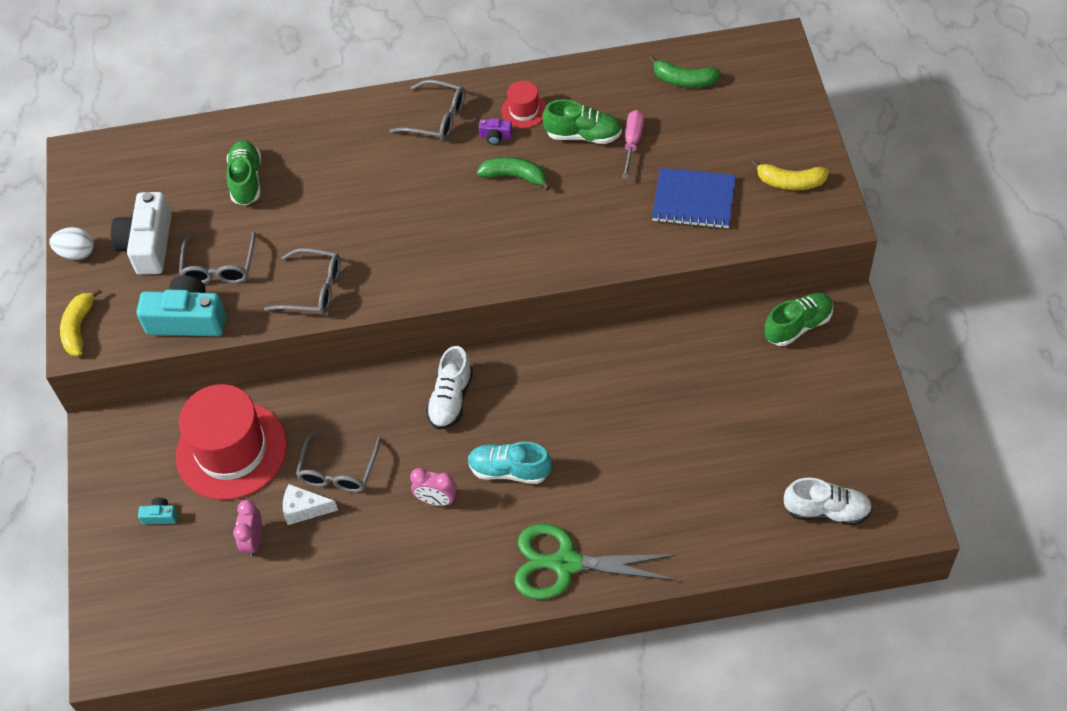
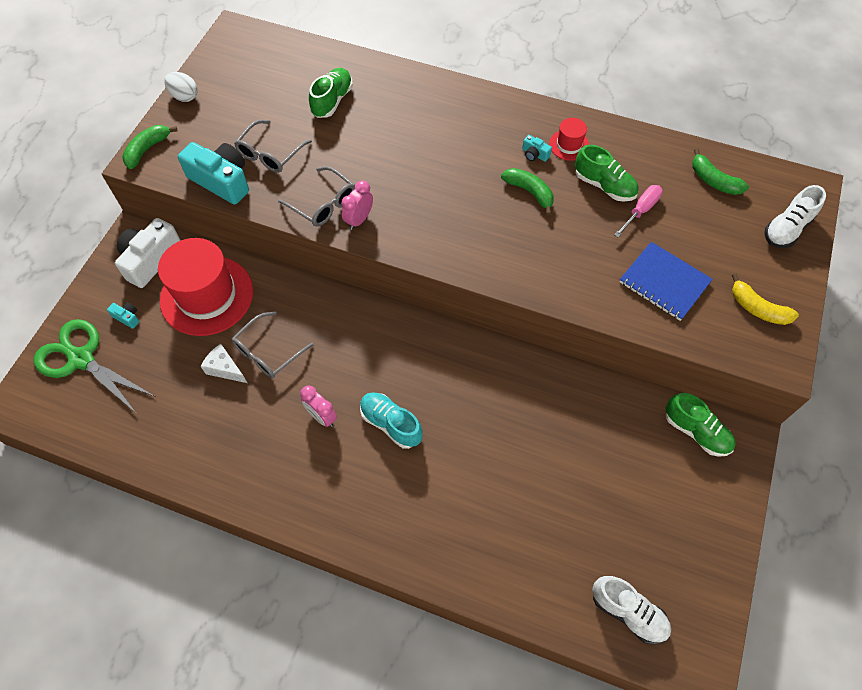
camera: 25 degrees right, 5 degrees up
(79, 328) = (147, 149): yellow banana -> green banana
(148, 245) = (234, 114): white camera -> white camera (150, 260)
(254, 540) = (174, 372): pink clock -> pink clock (359, 220)
(436, 118) = (498, 120): grey glasses -> none
(451, 399) = (384, 342): white shoe -> white shoe (787, 229)
(495, 136) = (534, 154): purple camera -> turquoise camera
(566, 563) = (384, 528): green scissors -> green scissors (81, 359)
(798, 326) = (696, 431): green shoe -> green shoe turned 45 degrees clockwise

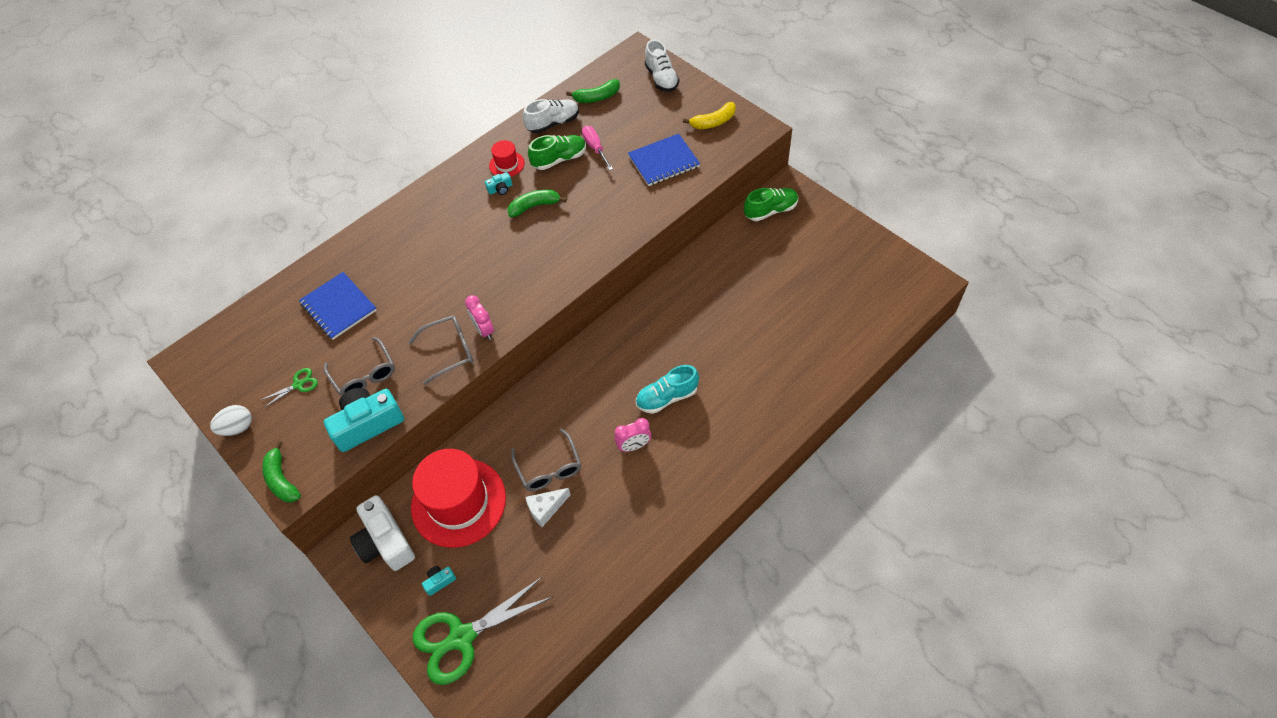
camera: 60 degrees left, 5 degrees down
(241, 114) = (298, 384): none -> green scissors
(332, 101) = (339, 307): green shoe -> blue notebook
(628, 612) = (879, 305): white shoe -> white shoe (553, 123)

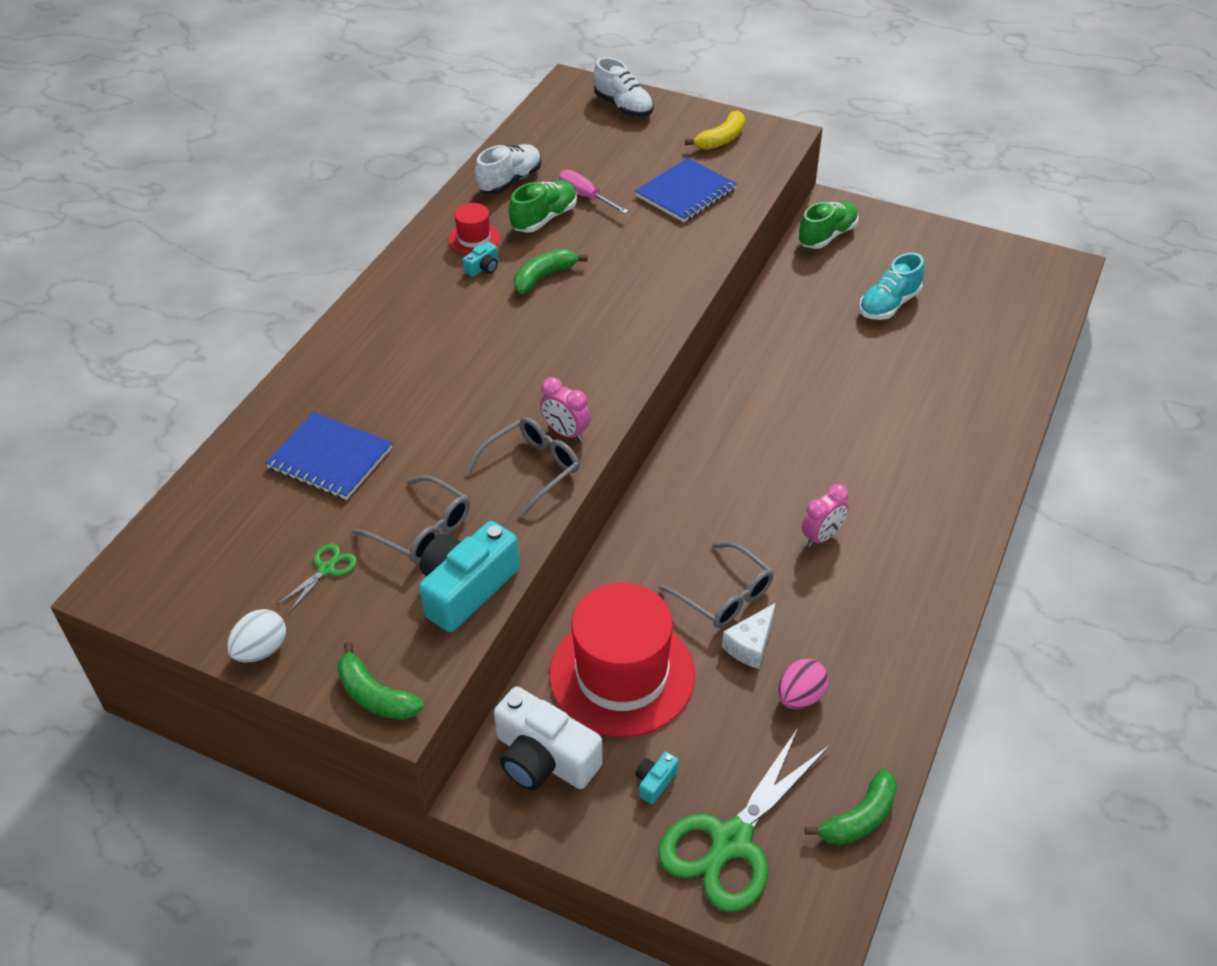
camera: 25 degrees left, 10 degrees down
(556, 556) = (800, 697): none -> pink egg
(597, 97) = (551, 142): green banana -> green banana (859, 818)
(667, 397) = (829, 470): turquoise shoe -> turquoise shoe (889, 305)

